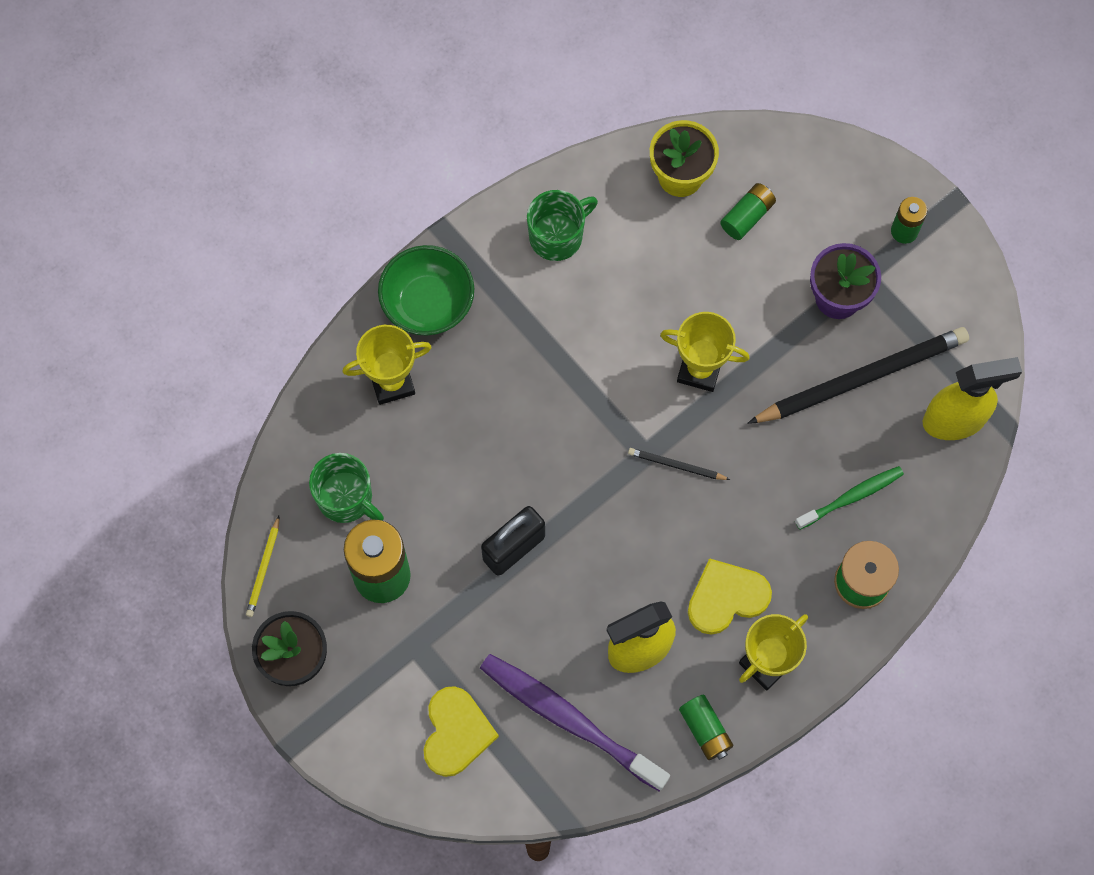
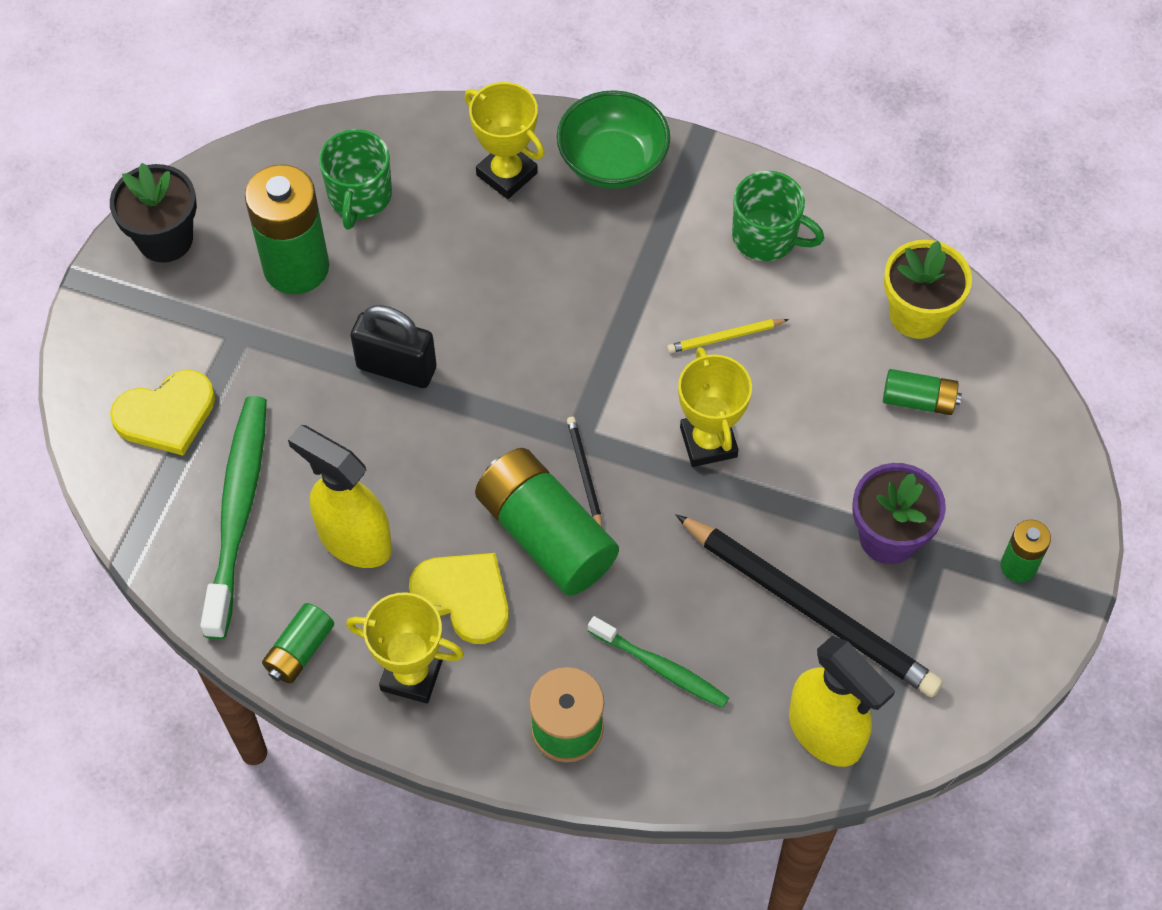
camera: 60 degrees right, 10 degrees down
(264, 568) = (244, 166): yellow pencil -> yellow pencil (725, 337)
(569, 720) = (238, 512): purple toothbrush -> green toothbrush
(709, 517) = (546, 535): none -> green battery

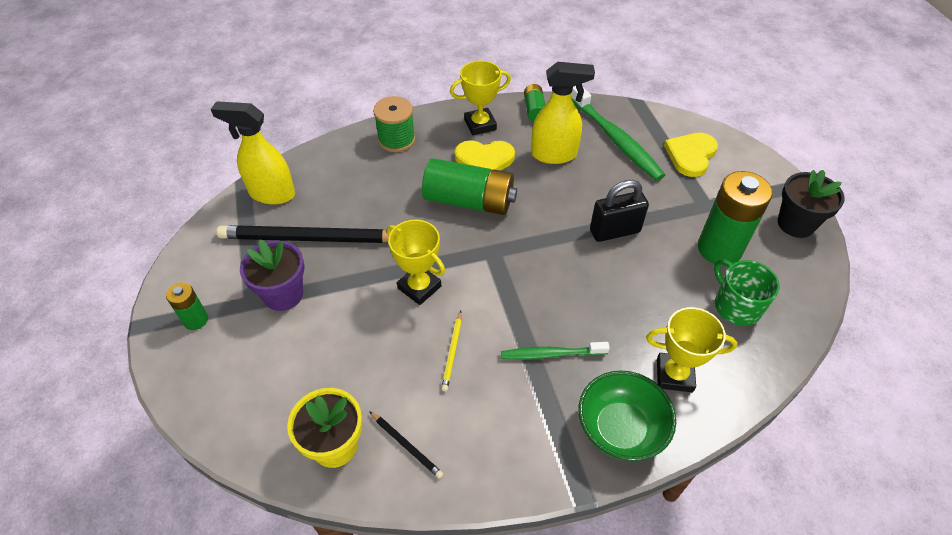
camera: 145 degrees right, 10 degrees down
(584, 473) = (473, 236): black pencil -> black pencil (406, 445)
(661, 667) = (370, 179): green toothbrush -> green toothbrush (551, 354)
(725, 337) = (452, 352): yellow pencil -> yellow pencil turned 150 degrees clockwise
(766, 237) = (475, 439): green mug -> none
(918, 400) = (304, 384): green battery -> none

